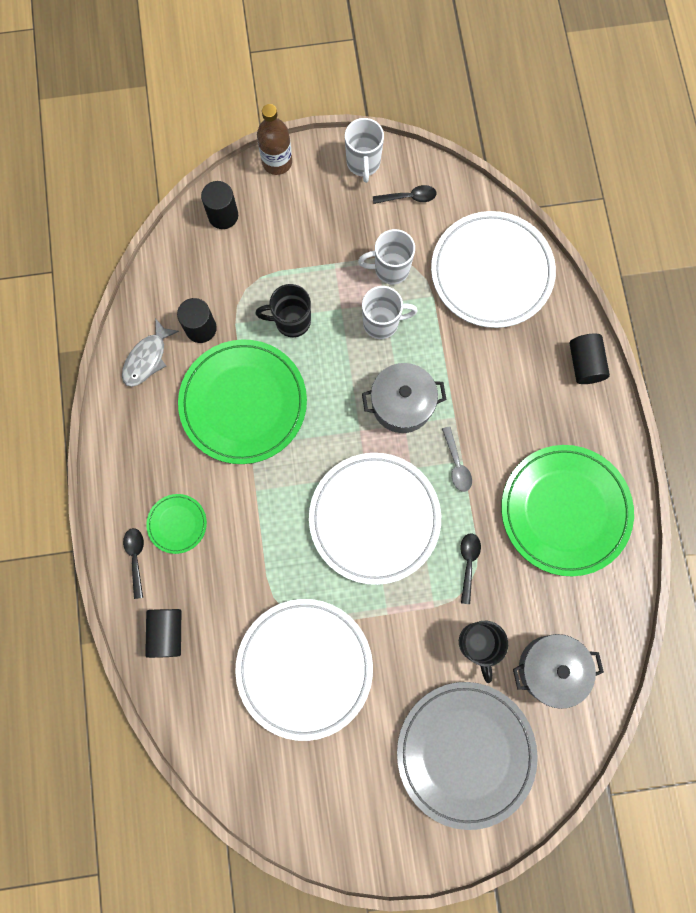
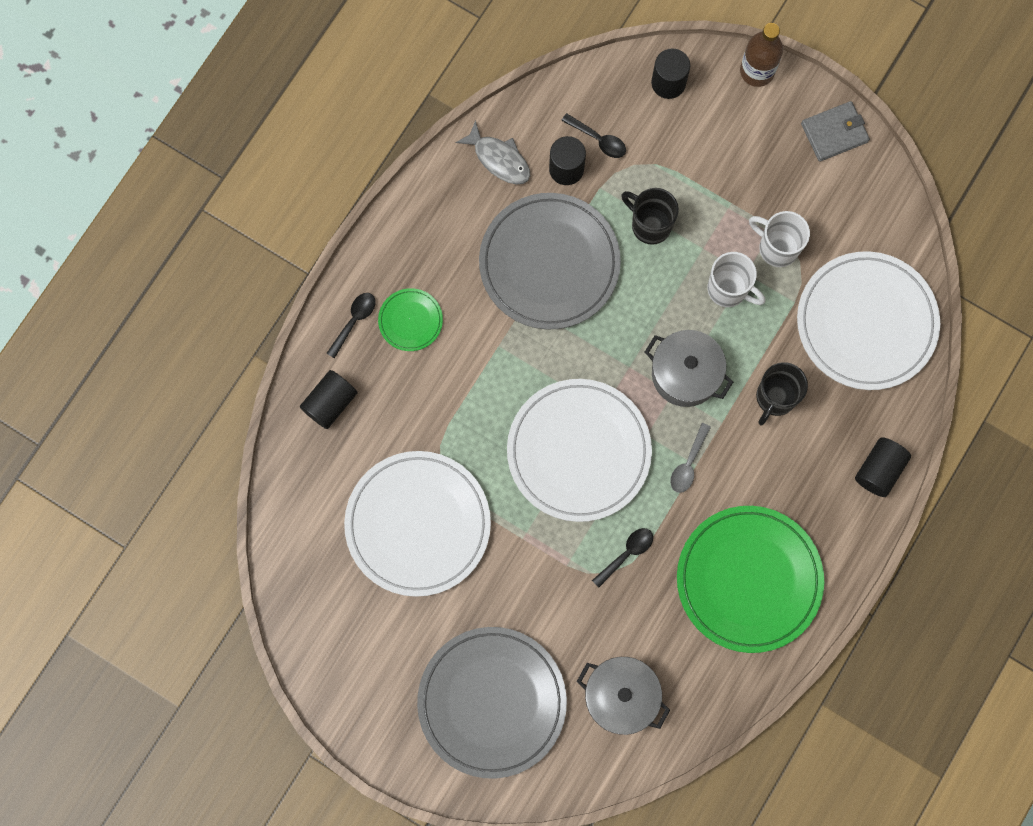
camera: 40 degrees right, 0 degrees up
(147, 358) = (499, 159): grey fish -> grey fish turned 120 degrees counterclockwise
(243, 403) = (549, 263): green plate -> grey plate
(363, 163) = (834, 133): white mug -> grey wallet
(409, 197) = (849, 196): black spoon -> black spoon (598, 139)
(477, 644) = (577, 625): black mug -> black mug (775, 398)

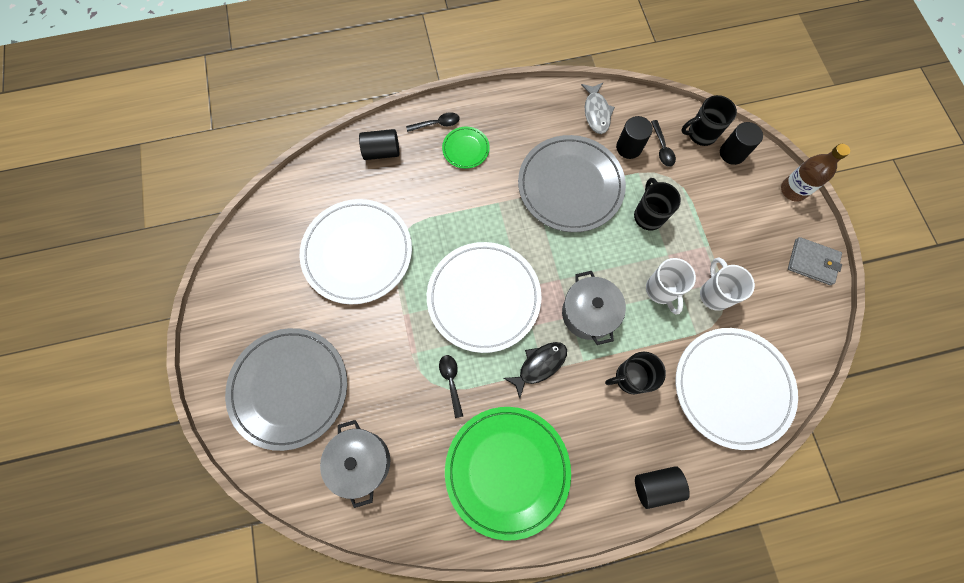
camera: 45 degrees right, 5 degrees down
(621, 89) = (700, 134): none -> black mug
(627, 553) = (451, 381): black spoon -> black spoon turned 105 degrees counterclockwise
(688, 464) = (539, 365): grey spoon -> black fish

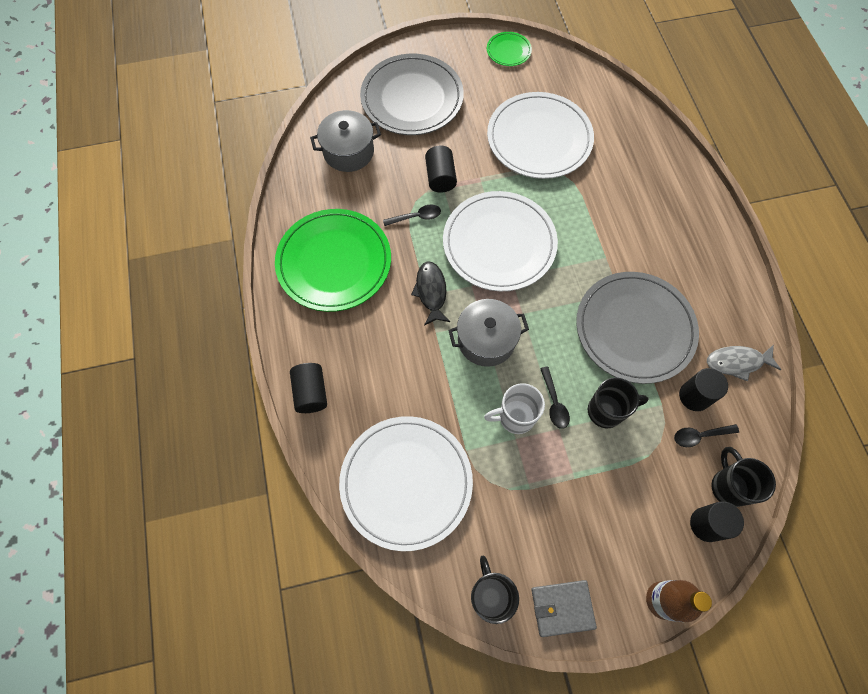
camera: 90 degrees right, 5 degrees down
(382, 151) = (651, 153): black cylinder -> black cylinder (440, 177)
(437, 124) = (692, 200): black spoon -> black spoon (554, 403)
(466, 149) = (666, 227): green plate -> green plate (508, 51)
(539, 365) = (431, 292): black fish -> black fish turned 150 degrees counterclockwise
(630, 378) = (418, 376): black mug -> black mug (490, 595)
(714, 294) = (514, 477): white mug -> none
(812, 262) = (562, 607): grey wallet -> grey wallet turned 60 degrees clockwise

